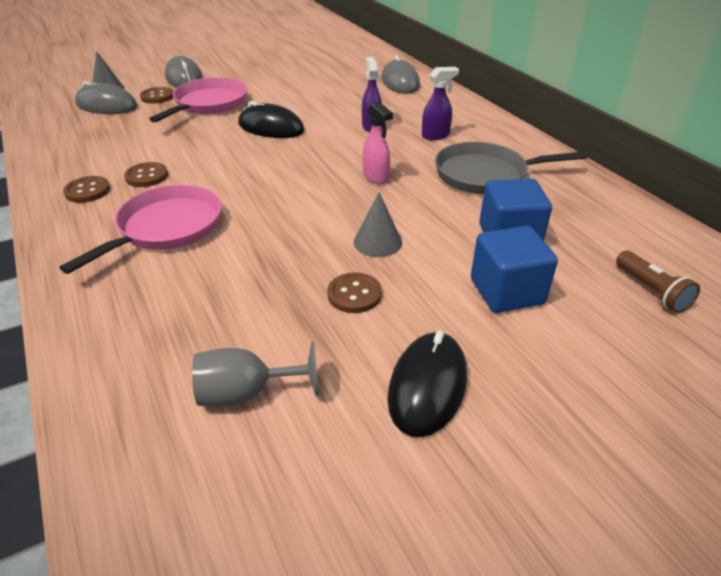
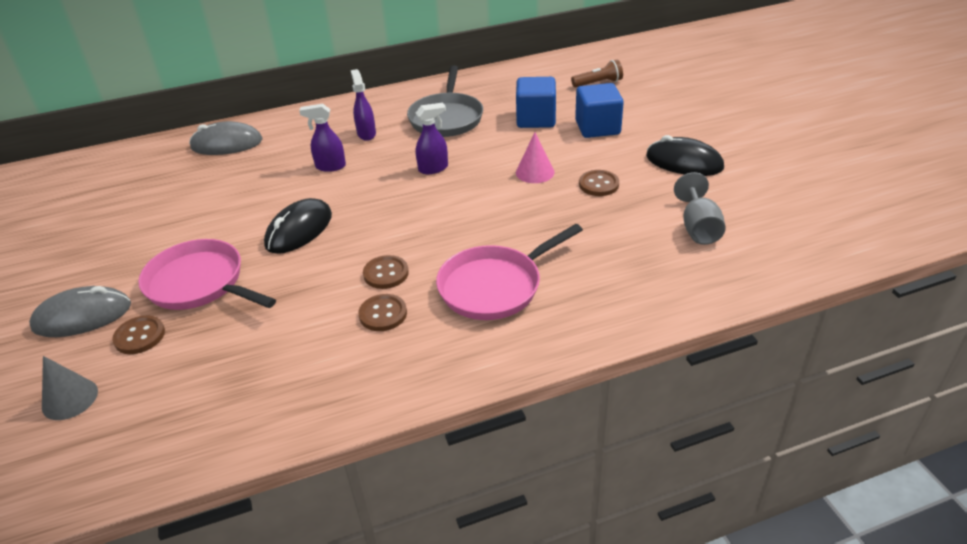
camera: 80 degrees left, 0 degrees up
(87, 191) = (403, 358): brown button -> brown button (386, 273)
(107, 105) = (139, 388): grey mouse -> none
(166, 228) = (495, 286): pink pan -> pink pan turned 75 degrees counterclockwise
(376, 177) = (433, 168): pink spray bottle -> purple spray bottle
(377, 242) = (535, 172): grey cone -> pink cone

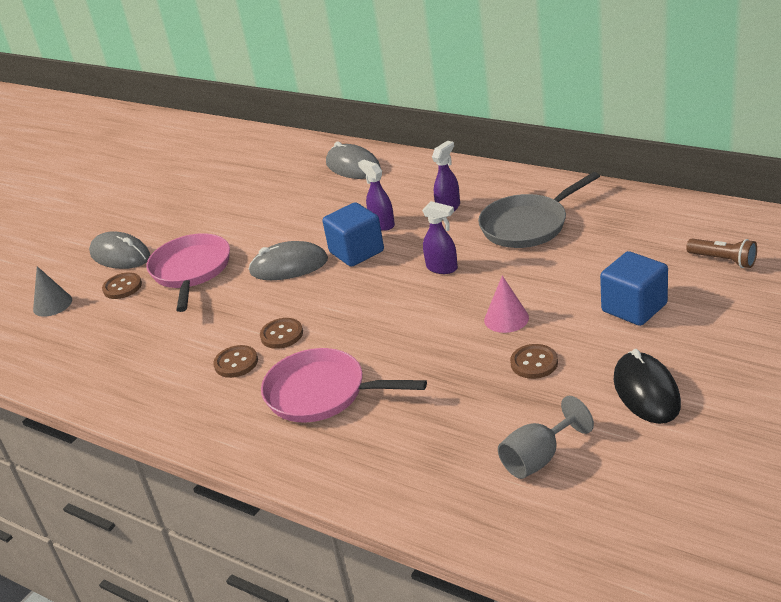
camera: 55 degrees right, 5 degrees down
(299, 230) = (289, 266): black mouse -> grey mouse
(536, 119) = (596, 267): blue cube -> blue cube (356, 252)

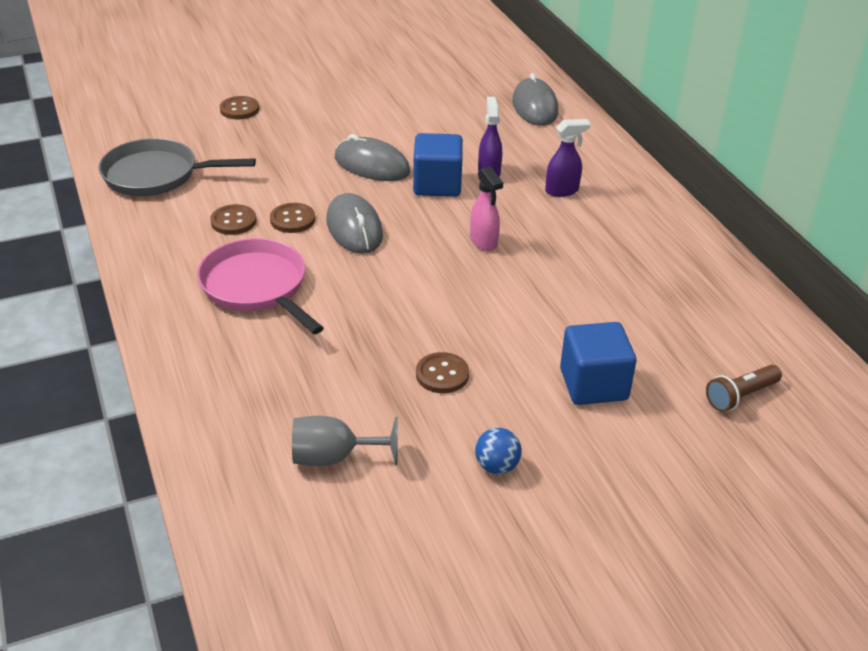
camera: 30 degrees right, 5 degrees up
(52, 304) = (180, 94): grey cone -> none
(120, 255) = (270, 82): grey mouse -> grey mouse (354, 228)
(191, 271) = (300, 125): pink pan -> none
(442, 268) = (484, 242): purple spray bottle -> pink spray bottle
(506, 318) = (473, 320): pink cone -> none
(528, 225) = (607, 248): grey pan -> grey pan (156, 175)
(646, 392) = (497, 466): black mouse -> blue ball
(723, 260) = (740, 396): brown flashlight -> brown flashlight turned 75 degrees clockwise

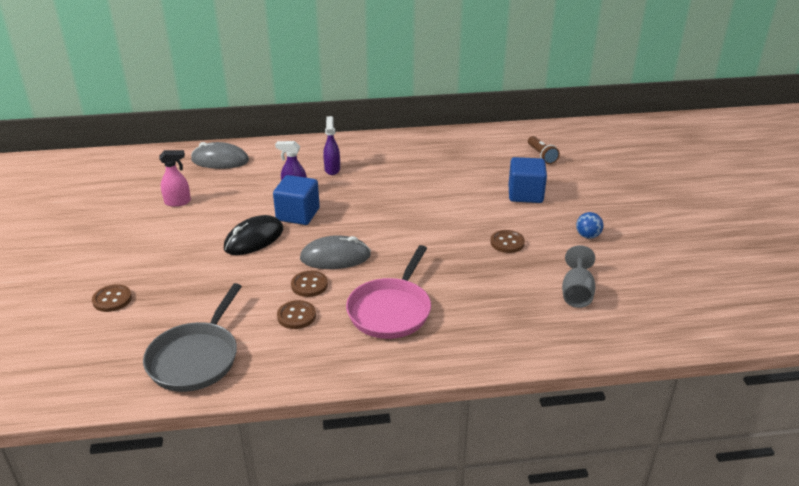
camera: 75 degrees left, 5 degrees down
(257, 287) = (391, 310): pink pan -> pink pan turned 45 degrees counterclockwise
(372, 165) = (254, 239): grey mouse -> black mouse
(484, 242) = (376, 207): pink spray bottle -> pink spray bottle (178, 202)

